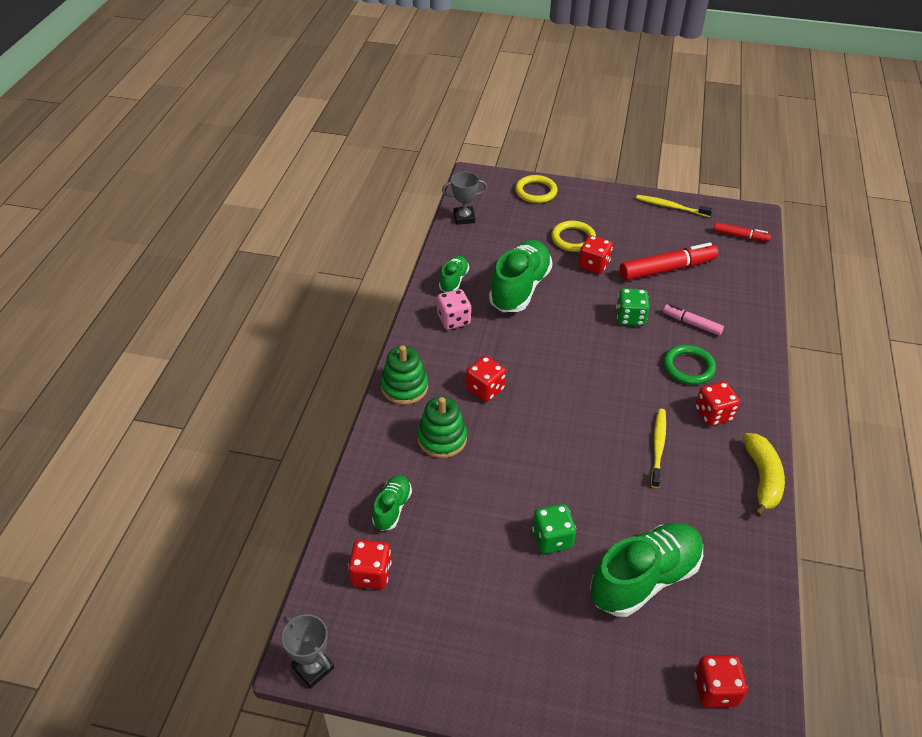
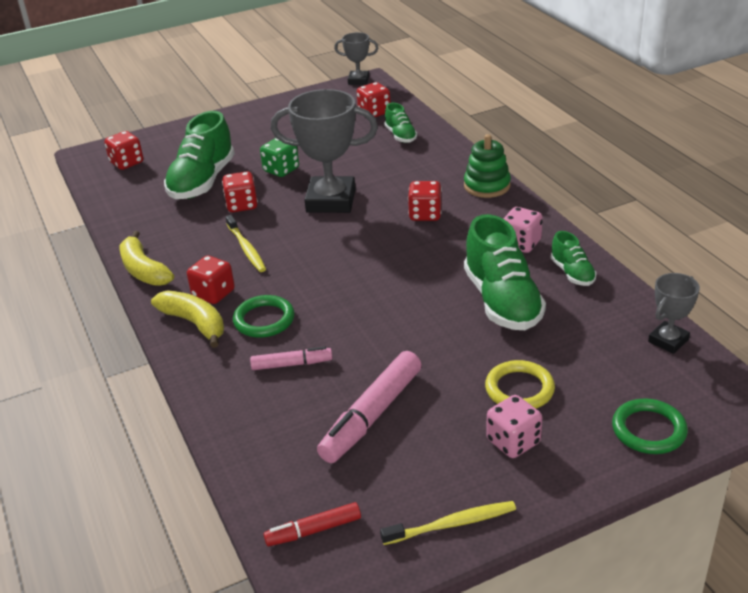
camera: 145 degrees right, 10 degrees down
(442, 438) = (416, 175): green stacking toy -> none
(536, 192) = (648, 430): yellow ring -> green ring
(543, 458) = (331, 201): none -> grey trophy
(593, 265) = (459, 370): red dice -> red dice (242, 205)
(605, 220) = (513, 442): none -> pink dice
(630, 317) = (362, 335): green dice -> none
(667, 269) = (372, 415): red marker -> pink marker
(742, 394) = (195, 323): none -> yellow banana

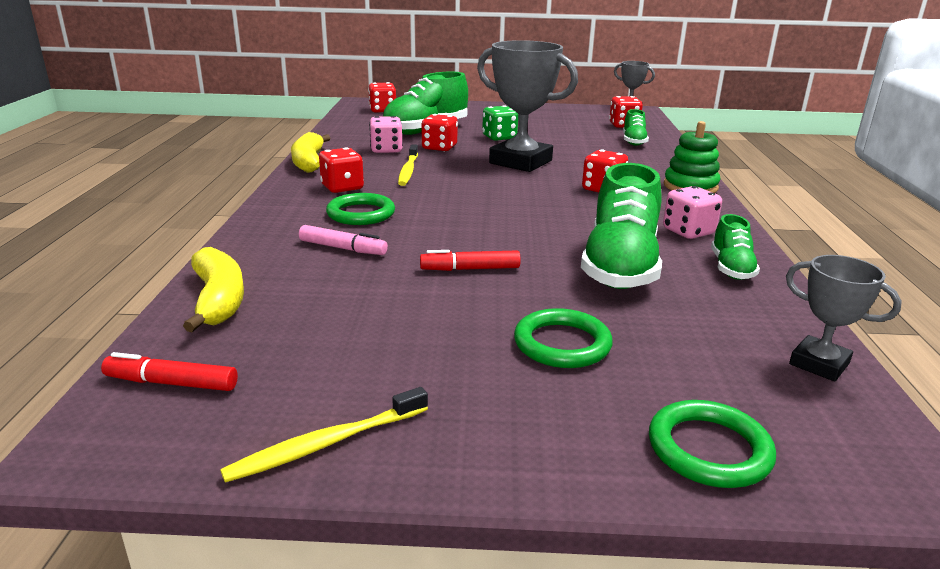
camera: 25 degrees right, 10 degrees down
(195, 323) = (300, 200): yellow banana -> yellow banana (218, 300)
(372, 415) = (366, 310): pink marker -> none
(404, 346) = (470, 269): none -> red marker
(452, 524) = (325, 444): yellow toothbrush -> yellow toothbrush turned 135 degrees clockwise
(513, 442) = (499, 390): pink dice -> pink dice (386, 150)
(519, 389) = (562, 344): yellow ring -> green ring
(668, 341) = (819, 364): grey trophy -> grey trophy turned 60 degrees clockwise

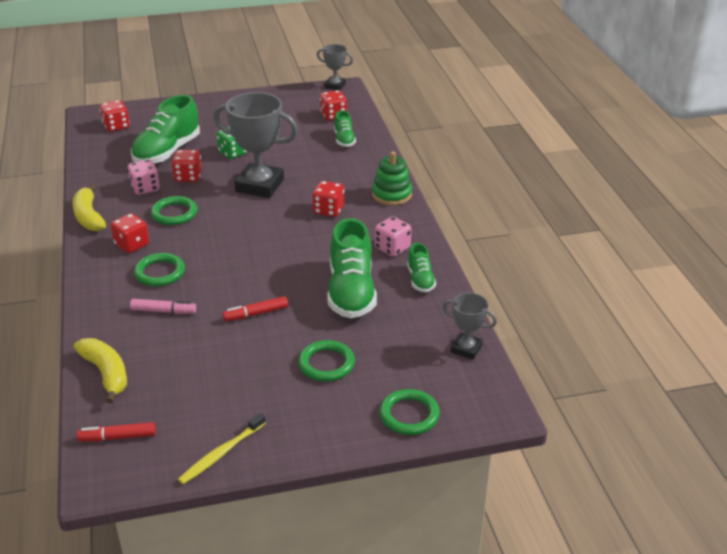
camera: 15 degrees left, 10 degrees up
(408, 170) = (174, 213): yellow toothbrush -> green ring

